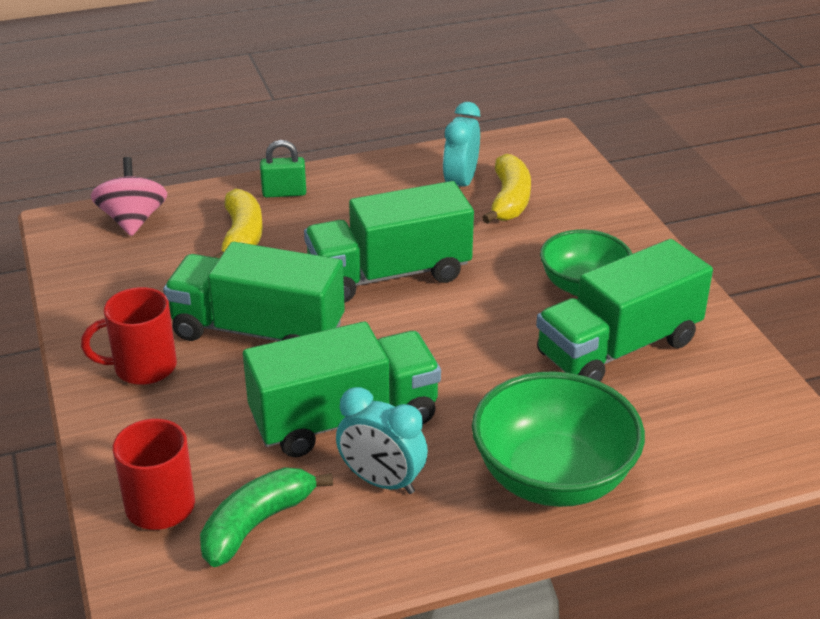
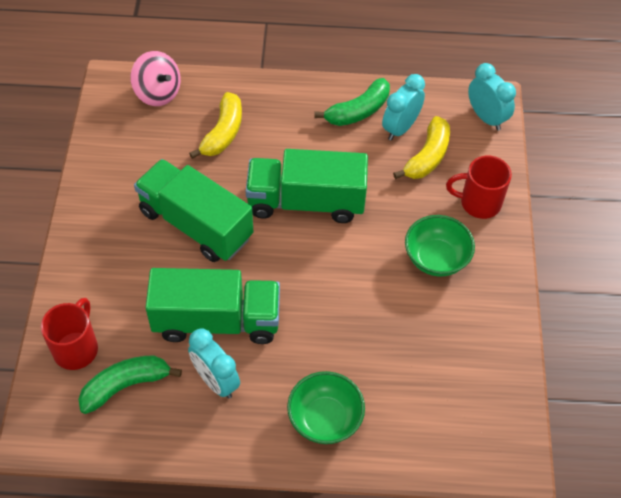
camera: 20 degrees right, 20 degrees up
(133, 220) = (158, 93): pink spinning top -> pink spinning top turned 120 degrees clockwise
(143, 367) = (111, 231): red mug -> red mug (479, 203)
(284, 193) = (271, 98): green padlock -> none
(400, 180) = (358, 111): none -> green banana
(553, 153) = (486, 118): none -> turquoise clock
(553, 478) = (325, 419): green bowl -> green bowl, size x0.66
(618, 348) = (429, 324): green truck -> none

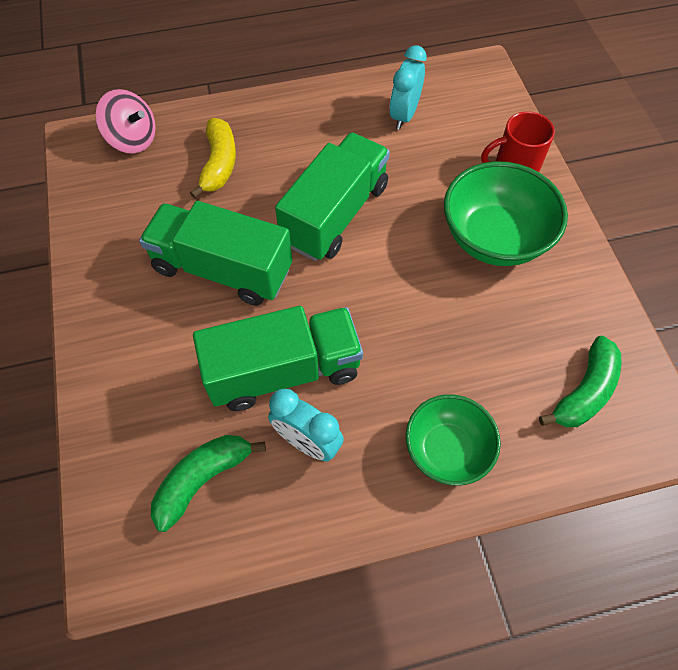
camera: 15 degrees left, 5 degrees up
(76, 348) = (128, 451): red mug -> none
(306, 202) = (335, 214): green truck -> green truck turned 135 degrees clockwise
(358, 111) = (354, 109): green banana -> green banana (584, 391)
(427, 157) = (443, 137): yellow banana -> none
(436, 258) = (494, 238): green bowl -> green bowl, size x1.52
(486, 118) = (485, 85): turquoise clock -> none

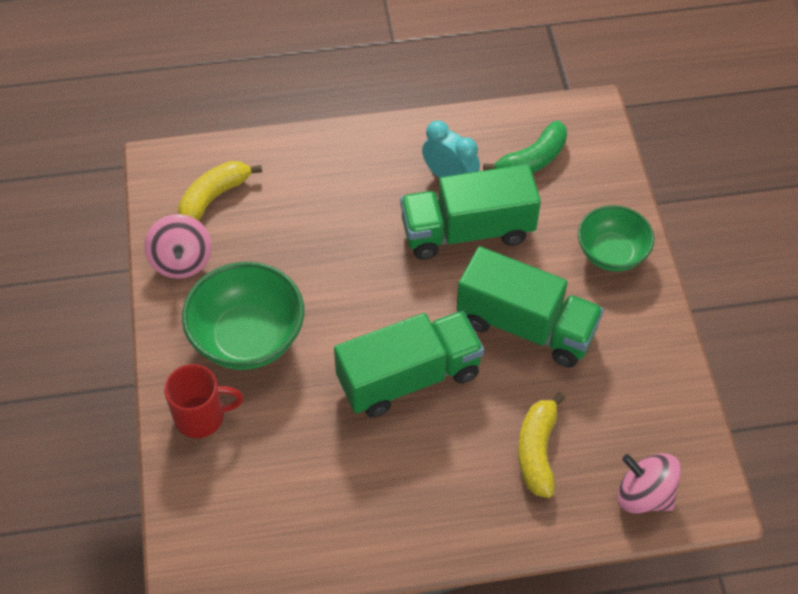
camera: 175 degrees left, 5 degrees down
(335, 214) = (409, 377): green truck -> green truck turned 150 degrees counterclockwise
(404, 115) = (310, 506): turquoise clock -> none
(447, 450) = (339, 166): green bowl -> green bowl (611, 253)
(584, 391) = (214, 197): green banana -> yellow banana
(589, 311) = (181, 261): none -> pink spinning top

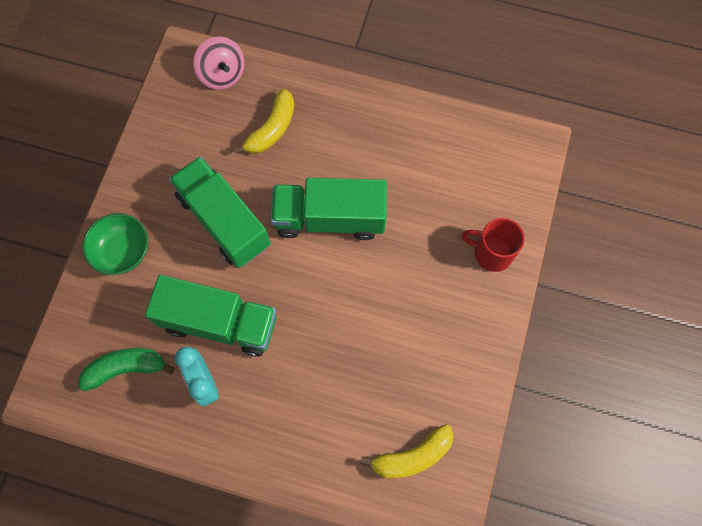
camera: 155 degrees left, 15 degrees up
(181, 261) = (462, 400): pink spinning top -> none
(248, 338) = (434, 303): green bowl -> none

